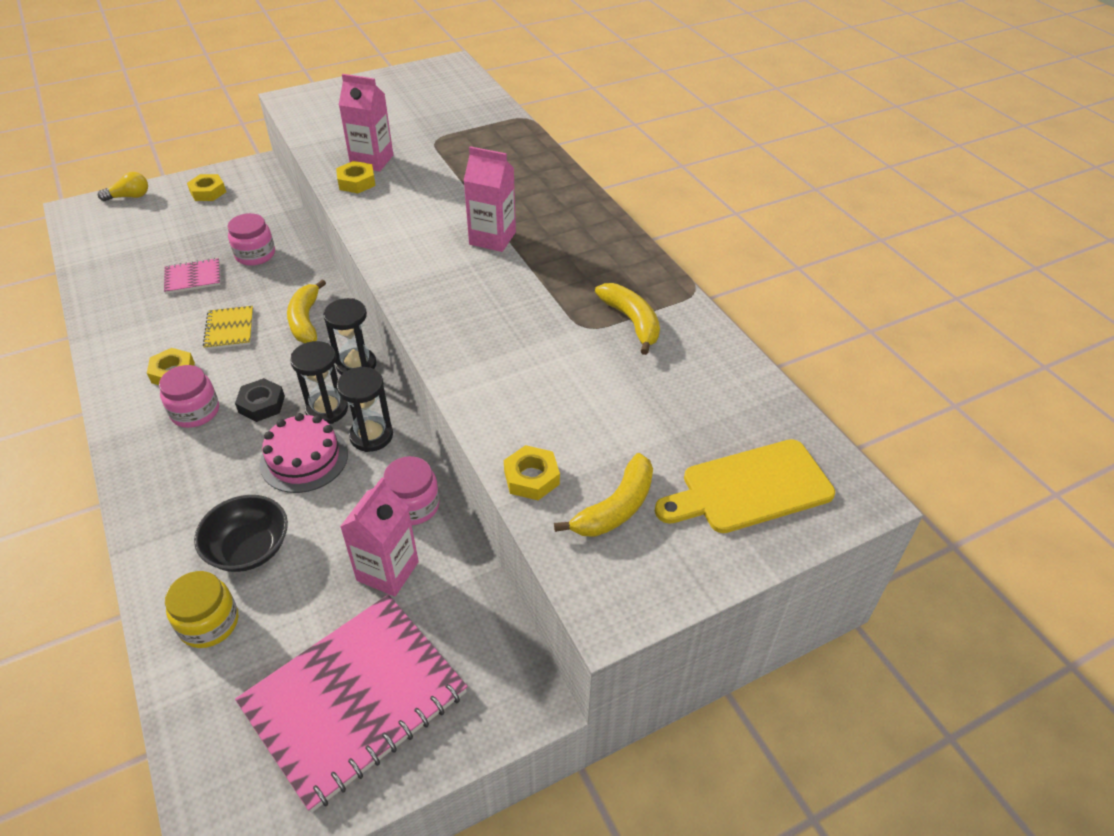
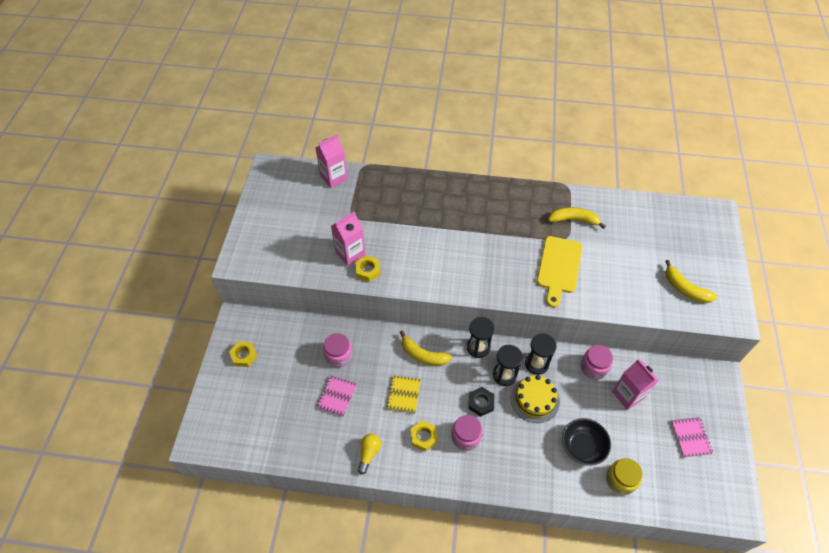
camera: 55 degrees left, 10 degrees up
(129, 197) = (209, 403): yellow light bulb -> yellow light bulb (369, 453)
(229, 329) = (403, 395): yellow notebook -> yellow notebook turned 75 degrees clockwise
(304, 458) = (535, 399): pink cake -> yellow cake
(354, 699) = (690, 437): pink notebook -> pink notebook, size x0.45
(492, 238) = (470, 237): pink carton -> pink carton (334, 177)
(531, 478) = (652, 308): yellow nut -> none
(615, 508) = (684, 288): yellow banana -> yellow banana turned 150 degrees clockwise
(750, 488) = (697, 241): yellow cutting board -> yellow cutting board (559, 267)

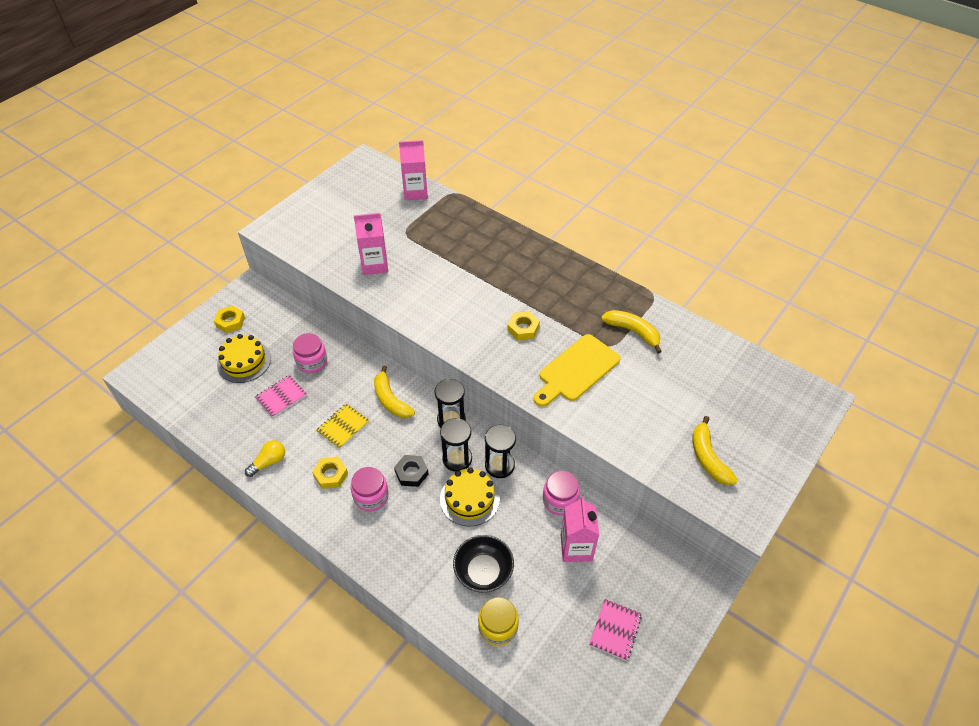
camera: 30 degrees right, 5 degrees down
(283, 383) = (244, 361): none -> yellow cake
(368, 270) = (379, 287): yellow nut -> yellow nut (523, 328)

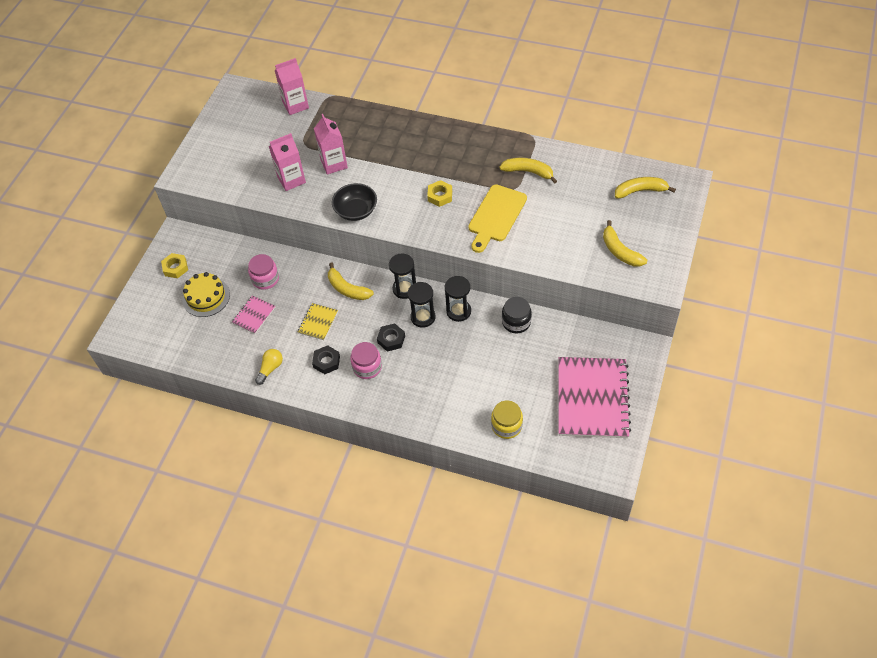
camera: 15 degrees left, 5 degrees up
(330, 475) = (326, 362): yellow nut -> black nut
(469, 498) = (446, 343): yellow cake -> none
(483, 571) = (479, 391): black bowl -> black bowl (356, 211)
(560, 500) = (516, 322): pink jar -> black jar
(576, 548) = (542, 352): pink carton -> pink carton (334, 164)
(615, 630) = (592, 399): pink notebook -> pink notebook, size x2.23
(758, 393) = (640, 191): none -> yellow banana

